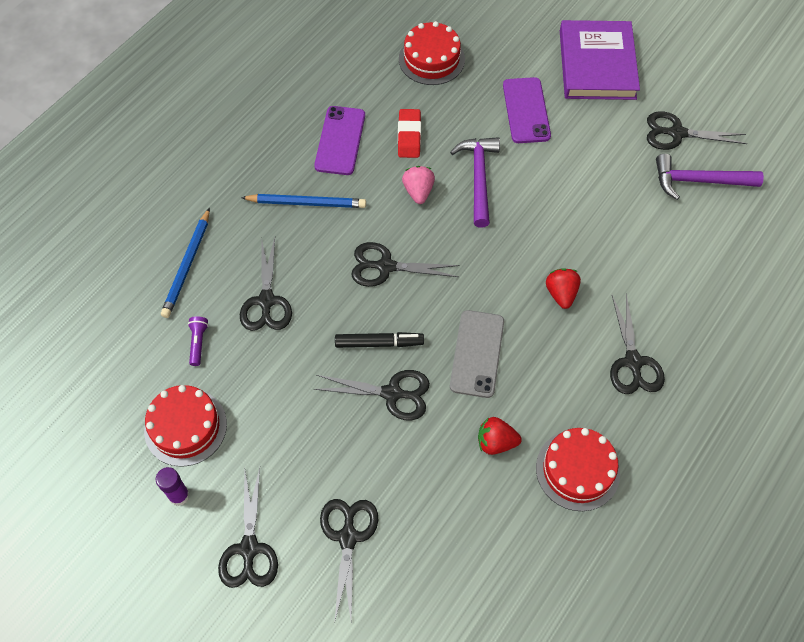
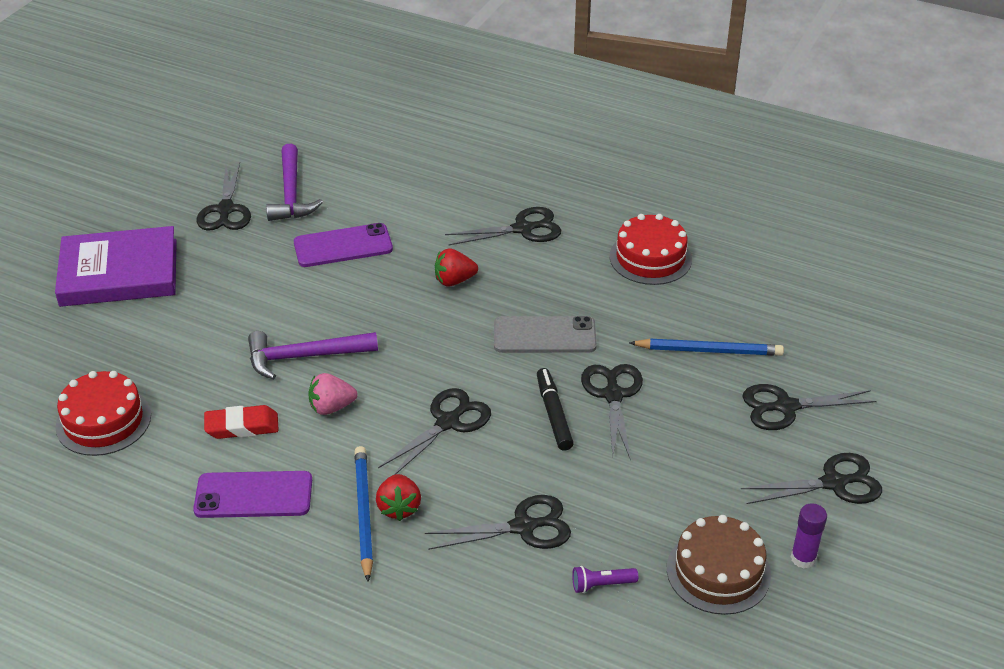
camera: 100 degrees left, 20 degrees down
(185, 427) = (718, 571): red cake -> brown cake
(187, 265) = (487, 624): blue pencil -> blue pencil (708, 351)
(385, 266) = (448, 422): black scissors -> black scissors turned 135 degrees counterclockwise
(496, 442) = (642, 313): red strawberry -> red strawberry (399, 507)
(526, 110) = (195, 326): purple phone -> purple phone (343, 246)

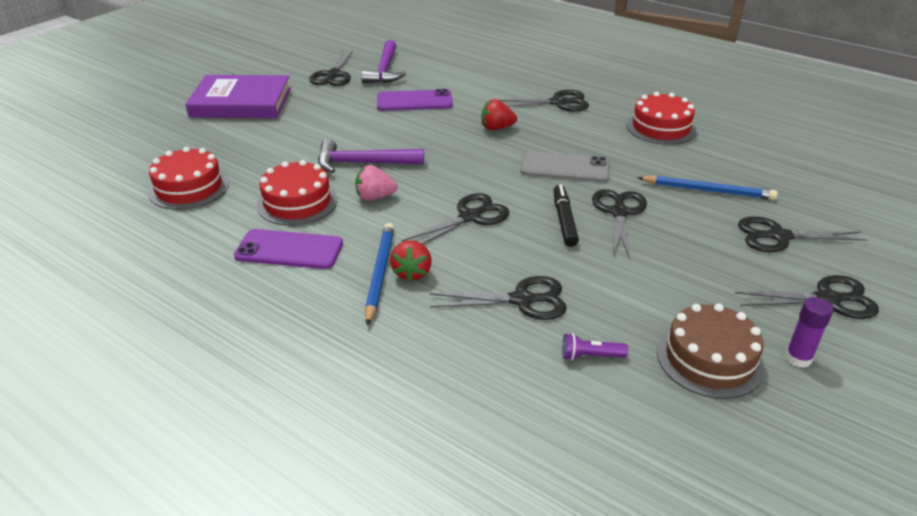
camera: 10 degrees right, 5 degrees down
(242, 426) = (297, 202): red eraser -> red cake

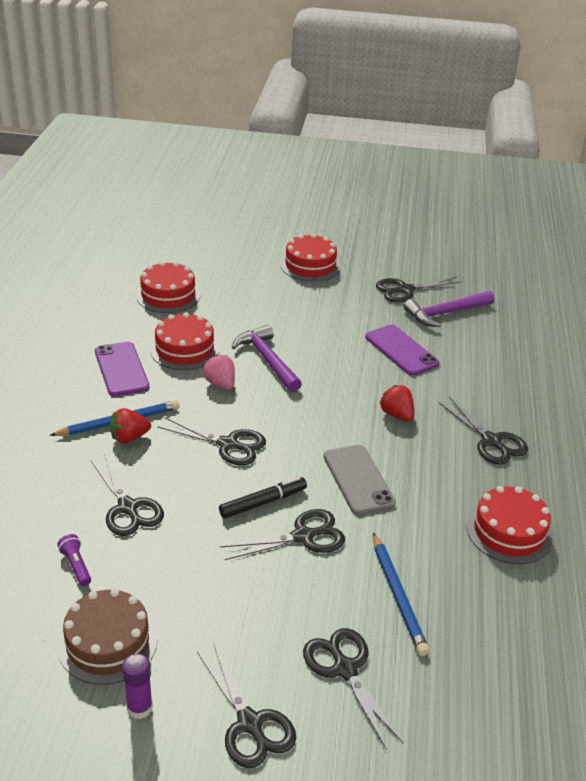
camera: 60 degrees right, 0 degrees up
(241, 102) = (310, 265): purple book -> red cake

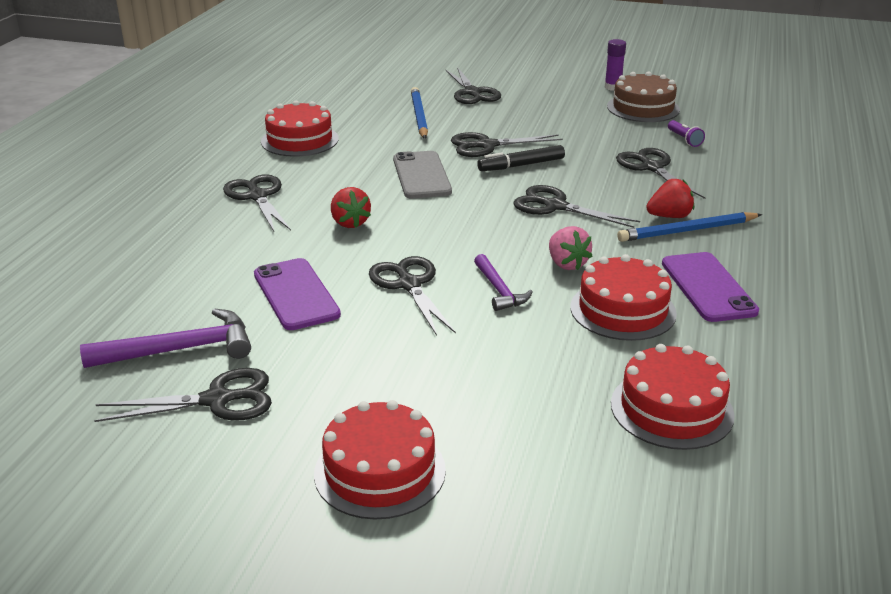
camera: 170 degrees left, 5 degrees down
(250, 724) = (540, 80): black scissors -> black scissors (409, 285)
(267, 360) = (499, 290): purple hammer -> purple hammer, size x0.63

